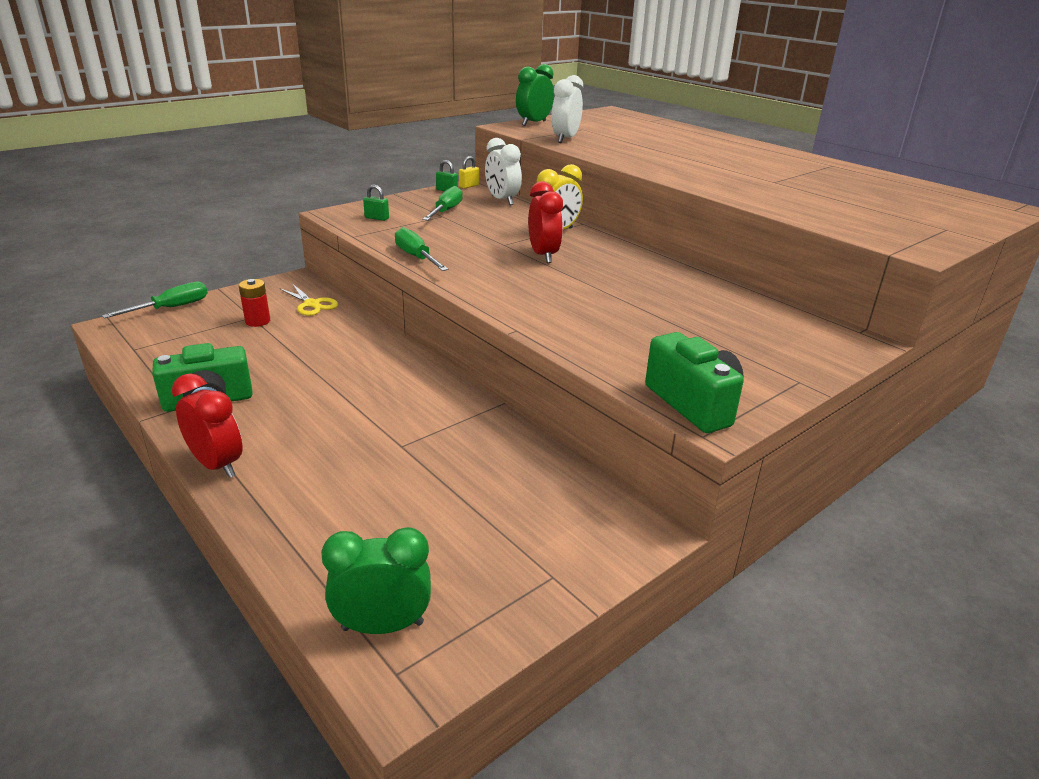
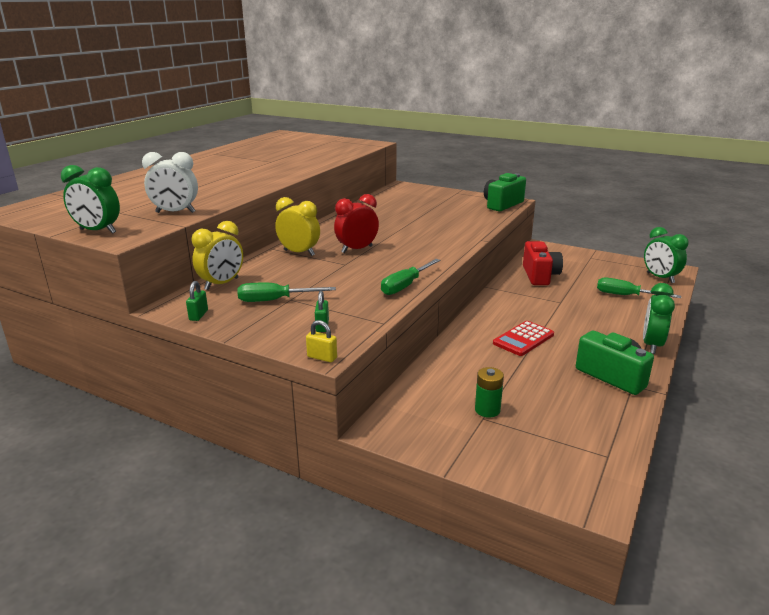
camera: 110 degrees left, 5 degrees down
(171, 308) = (519, 482): green screwdriver -> green screwdriver (626, 296)
(217, 465) = (651, 345): red clock -> green clock
(258, 321) = (487, 410): red battery -> green battery
(312, 304) = (427, 395): yellow scissors -> none
(341, 379) = (523, 339): none -> red calculator
(469, 186) = (174, 308): yellow padlock -> yellow padlock (322, 357)
(502, 200) = (222, 284): white clock -> yellow clock
(506, 466) = (539, 276): none -> red camera

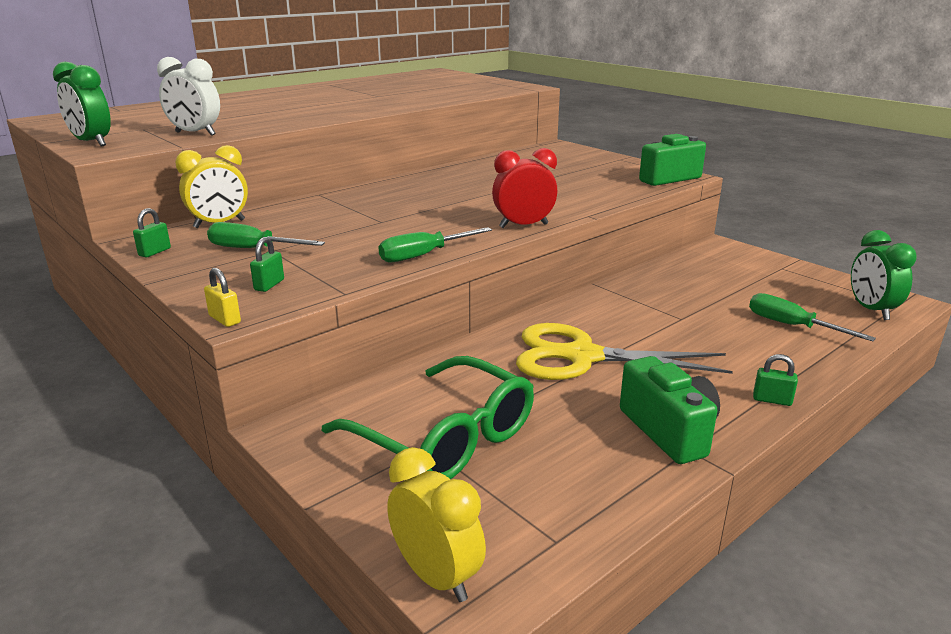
camera: 20 degrees right, 0 degrees up
(299, 253) = (344, 203): yellow clock -> yellow clock (436, 576)
(357, 249) = (415, 207): red clock -> red clock (523, 226)
(487, 410) = (444, 437): green battery -> green glasses
(523, 339) = (581, 356): red calculator -> yellow scissors
(539, 276) = (682, 280): red camera -> none
(651, 345) = (772, 400): green clock -> green padlock

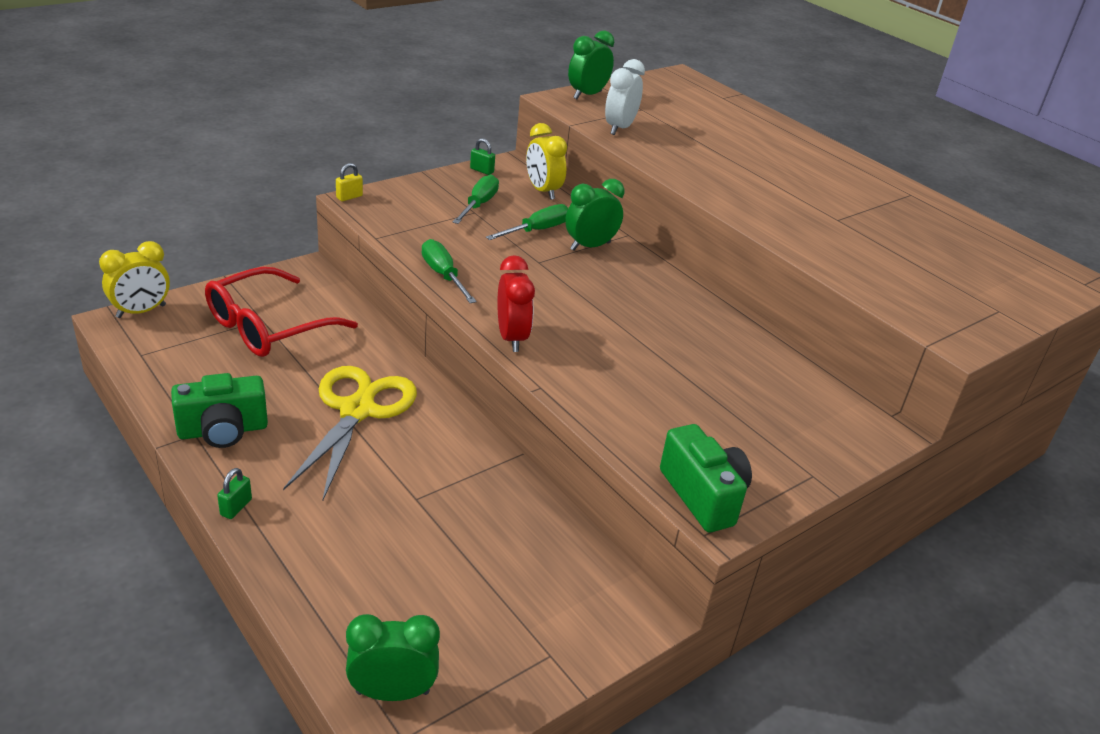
camera: 90 degrees right, 10 degrees up
(269, 285) = (402, 211): green padlock -> none
(345, 205) = (590, 246): none -> green clock
(444, 437) = (269, 326): green glasses -> red glasses
(792, 326) = (373, 586): green screwdriver -> green screwdriver (537, 230)

